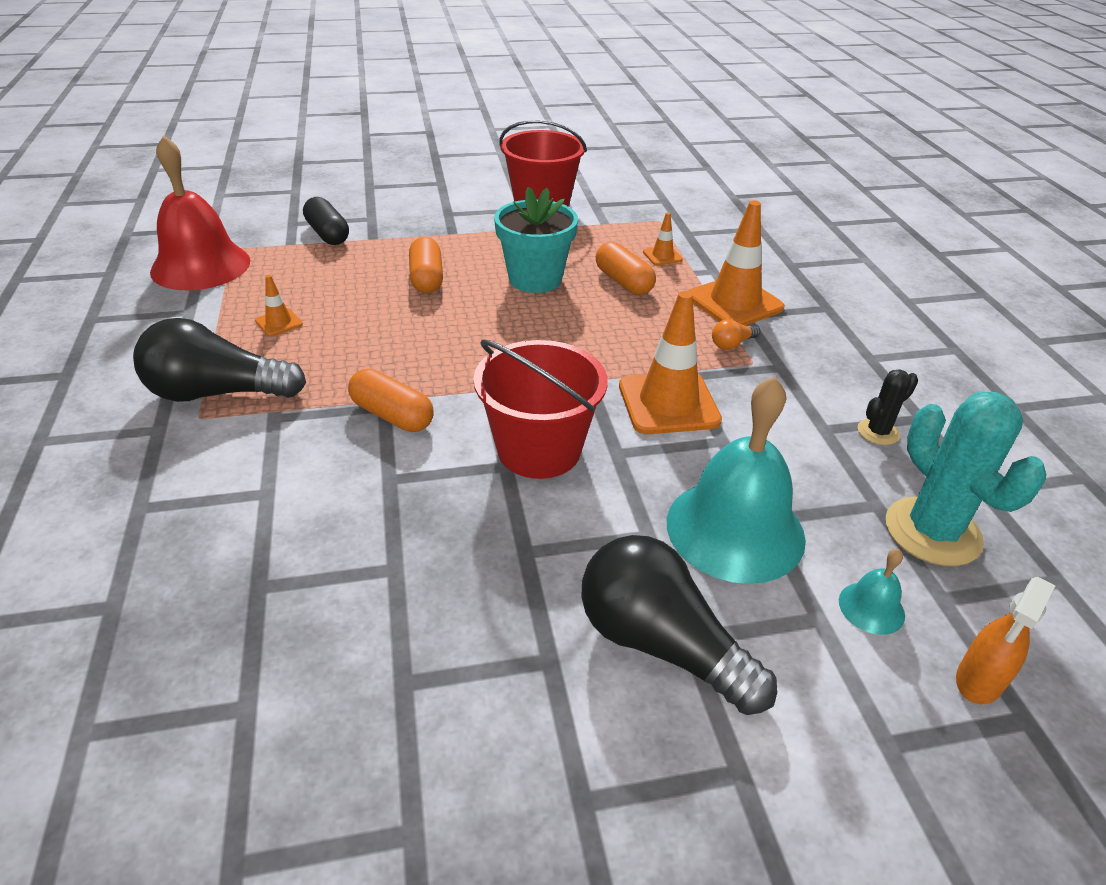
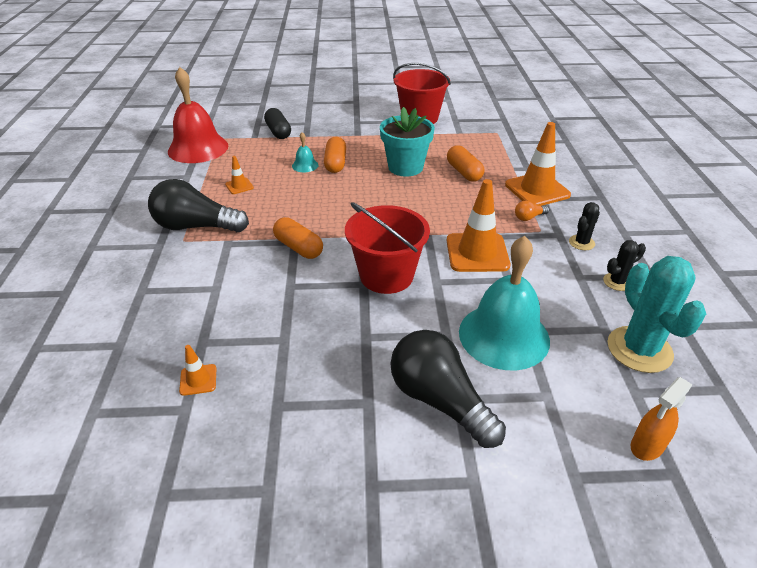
camera: 10 degrees right, 0 degrees up
(662, 256) = (494, 156): orange traffic cone -> orange traffic cone (198, 380)
(815, 377) = (581, 243): none -> black cactus
(871, 607) = (584, 393): turquoise bell -> turquoise bell (305, 165)

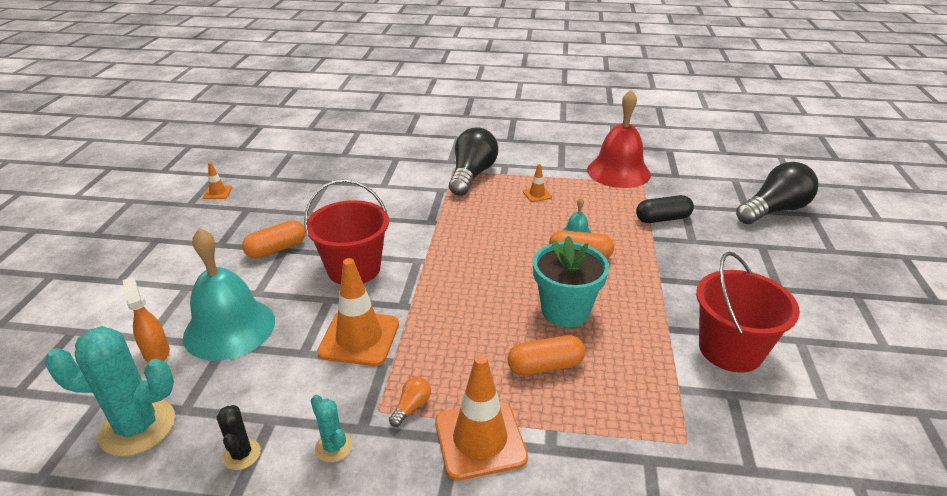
camera: 100 degrees right, 5 degrees down
(198, 380) = (292, 181): orange traffic cone -> orange traffic cone (217, 192)
(298, 247) = (420, 223): orange capsule -> orange capsule (276, 249)
(439, 400) = (193, 277): black light bulb -> black light bulb (774, 210)
(529, 217) = (411, 407): orange light bulb -> orange light bulb turned 45 degrees clockwise
(581, 243) = (333, 447): black cactus -> turquoise cactus
(647, 446) = (51, 384): orange spray bottle -> orange spray bottle (156, 352)

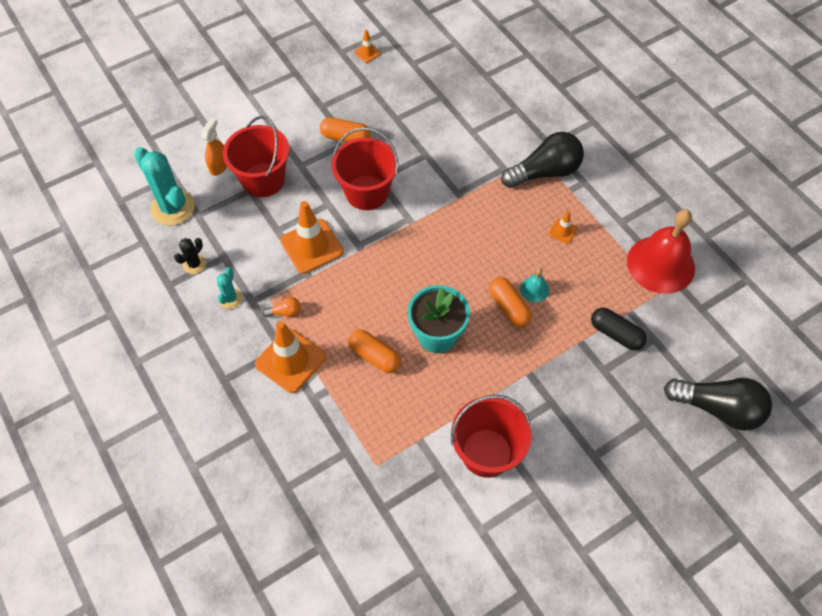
camera: 50 degrees right, 25 degrees up
(229, 328) = (263, 180): turquoise bell -> red bucket

